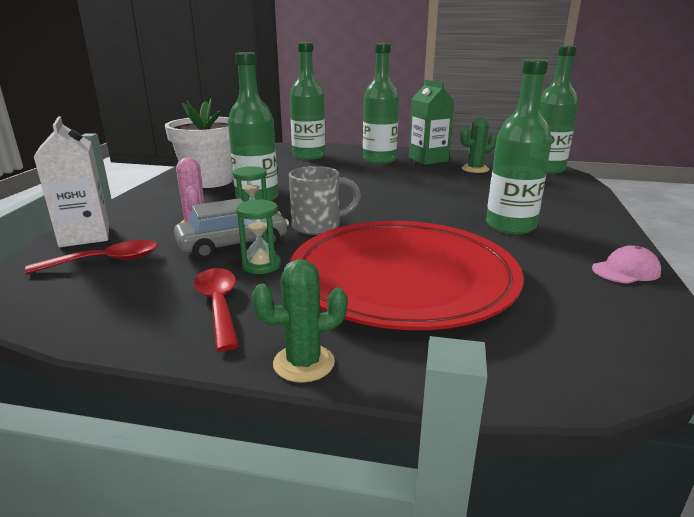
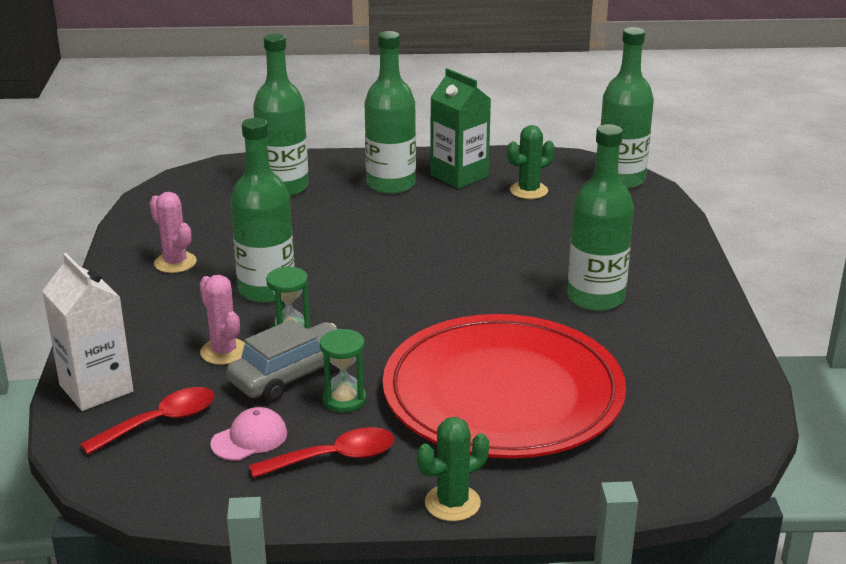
camera: 15 degrees left, 5 degrees up
(209, 181) = (175, 263): white flower pot -> pink cactus
(219, 305) = (334, 458): red spoon -> red spoon turned 105 degrees clockwise
(318, 226) = (375, 330): grey mug -> none
(626, 270) = (720, 348): pink cap -> pink cap (249, 438)

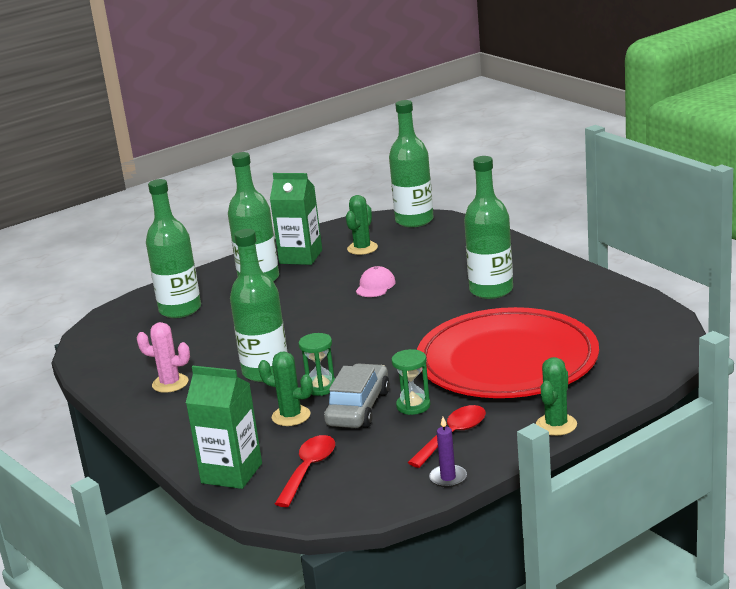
camera: 30 degrees left, 5 degrees down
(96, 388) = (231, 473): white carton -> green carton
(224, 352) = (291, 416): pink cactus -> green cactus
(249, 438) = (383, 451): pink cap -> pink cap (375, 286)
(265, 507) = (448, 478): none -> purple candle

